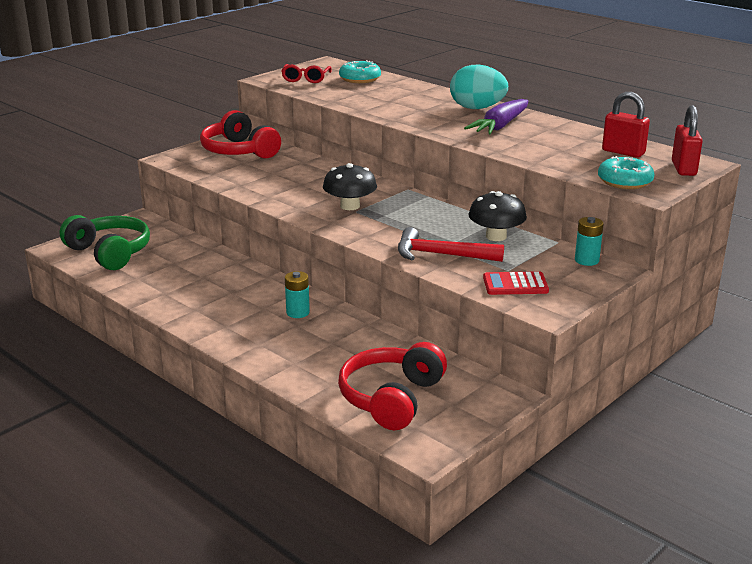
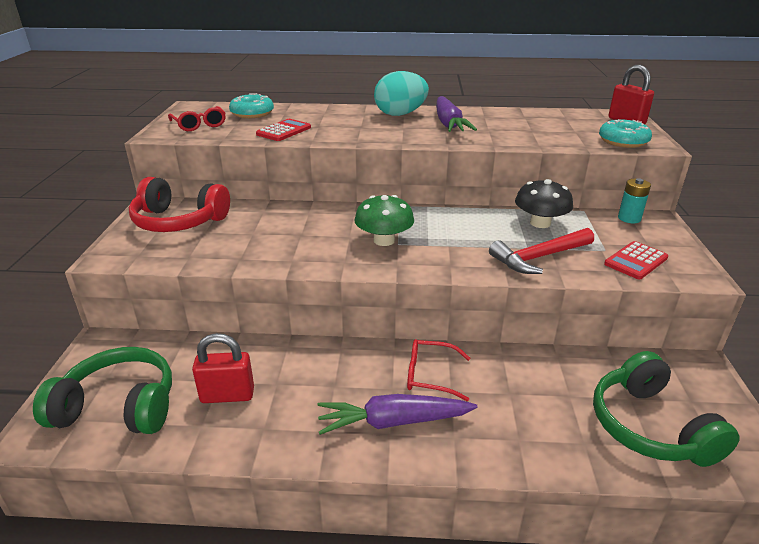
camera: 40 degrees left, 5 degrees up
(236, 322) = (393, 422): none -> purple carrot
(298, 312) = (430, 375): turquoise battery -> red glasses
(350, 206) = (384, 240): black mushroom -> green mushroom
(355, 98) = (284, 131): none -> red calculator
(391, 398) = (649, 426): red headphones -> green headphones
(623, 152) = (568, 120): red padlock -> red padlock (227, 395)

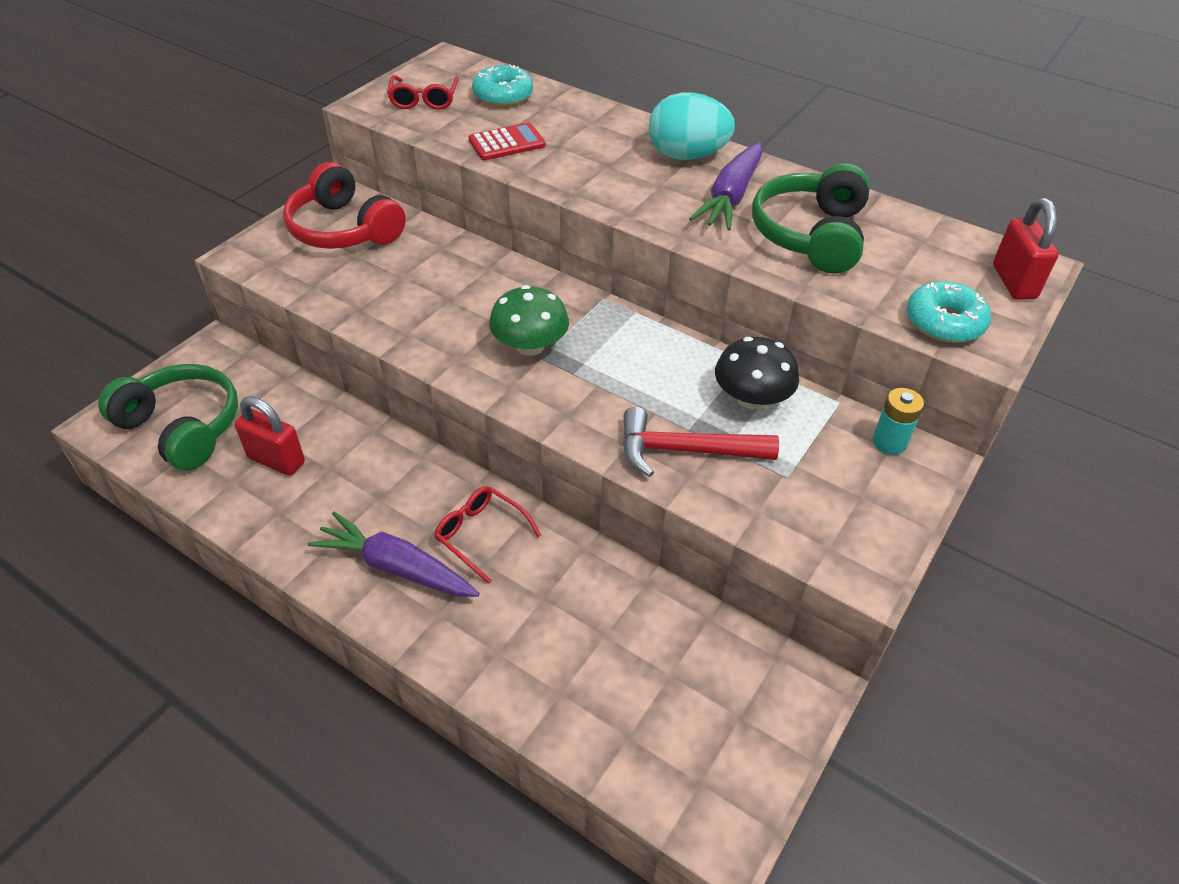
camera: 30 degrees right, 15 degrees up
(636, 261) = (806, 512): red calculator -> none
(649, 426) = (652, 717): green headphones -> green headphones (811, 235)

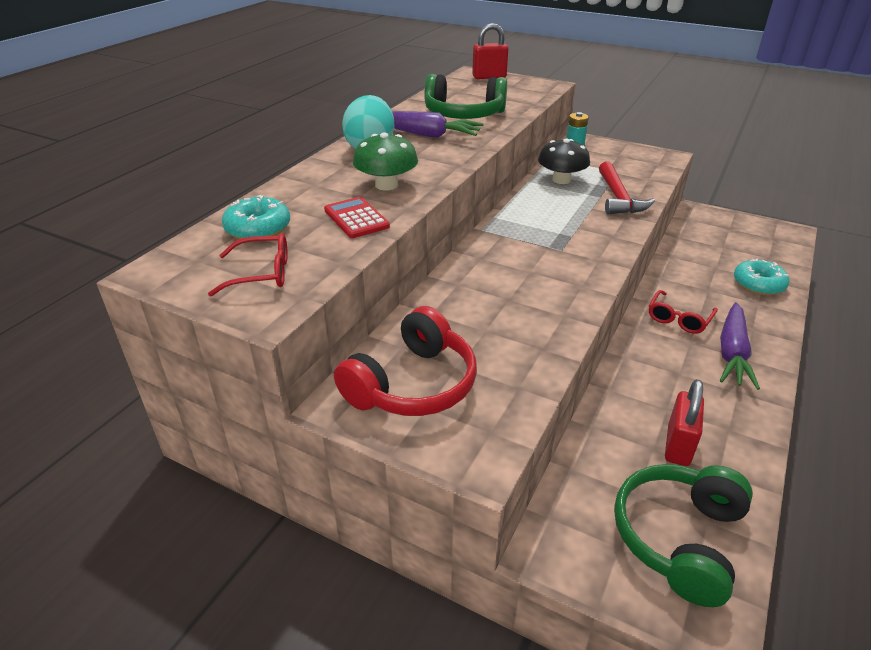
camera: 95 degrees left, 10 degrees down
(530, 346) = (551, 255): green mushroom -> green mushroom (386, 185)
(944, 322) = (533, 91): turquoise donut -> turquoise donut (758, 284)

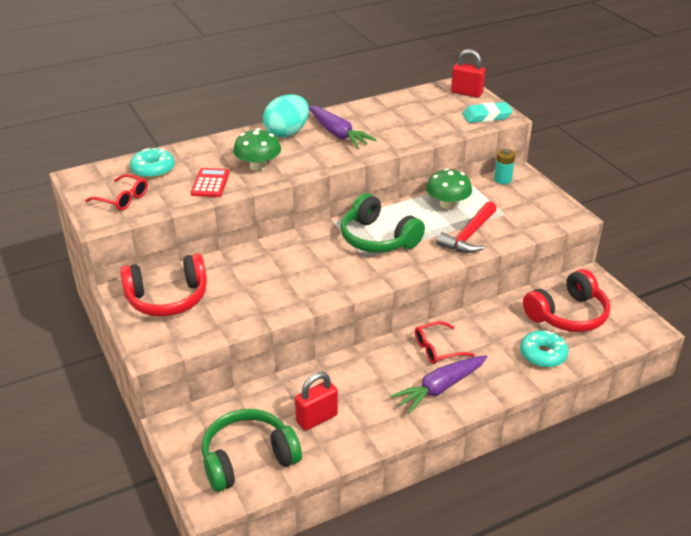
camera: 35 degrees right, 0 degrees up
(463, 115) = (390, 125): green headphones -> green headphones (378, 239)
(535, 88) = (487, 116): none -> turquoise eraser
(561, 180) = (447, 204): black mushroom -> green mushroom
(726, 245) = (568, 315): none -> red headphones

